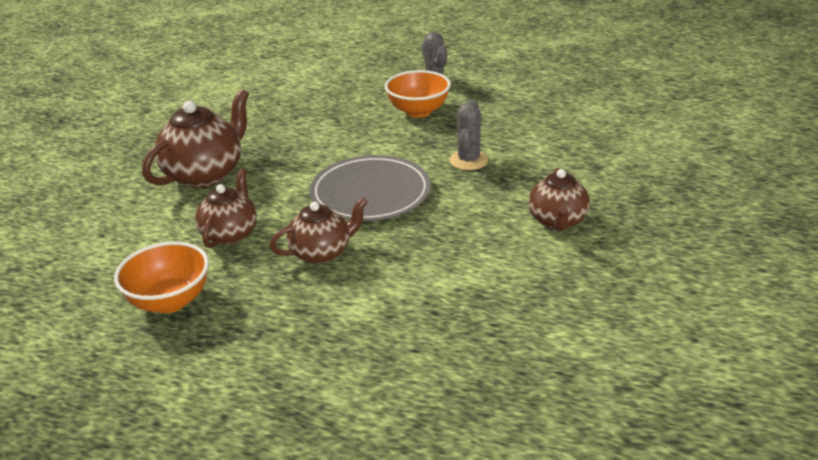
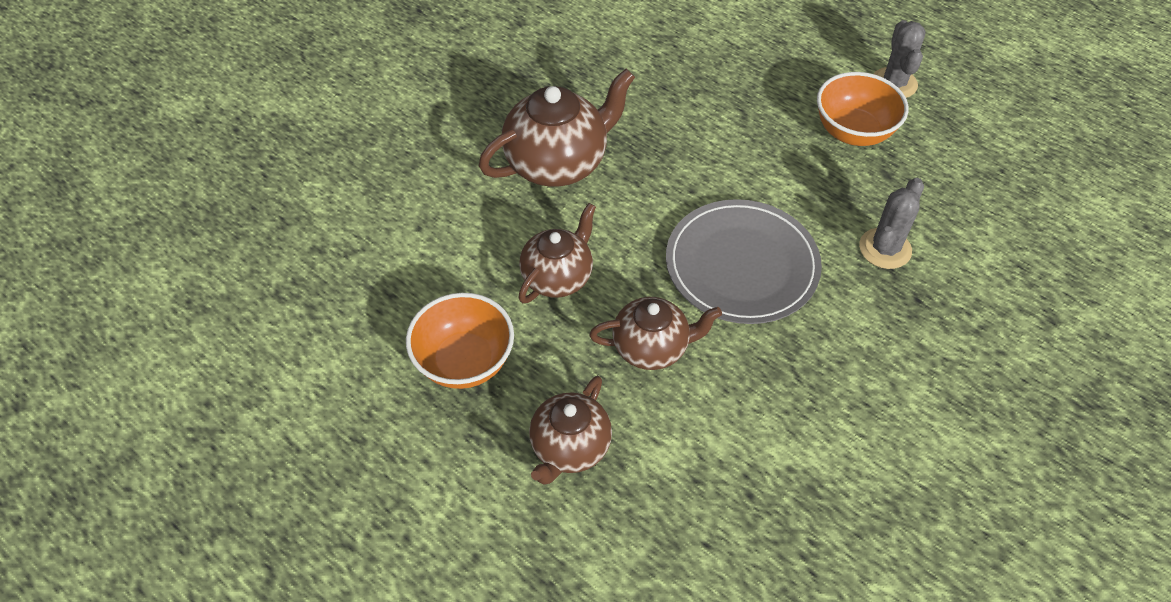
camera: 20 degrees right, 20 degrees up
(557, 221) = (957, 401): brown teapot -> brown teapot (569, 448)

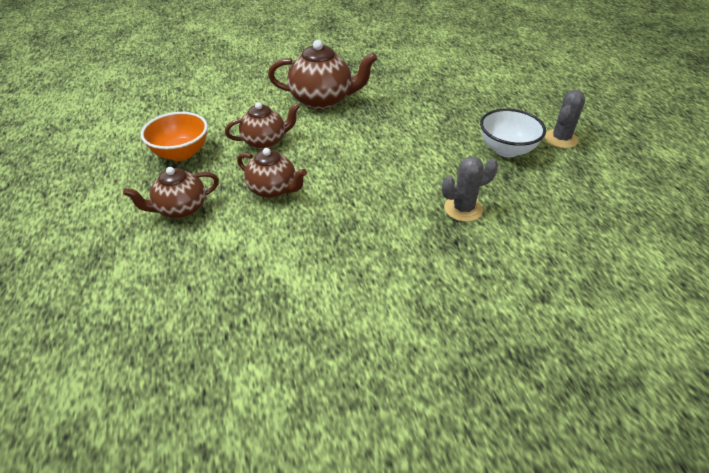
camera: 35 degrees right, 10 degrees down
(741, 265) = (366, 178): grey plate -> none
(853, 132) = (506, 150): orange bowl -> white bowl

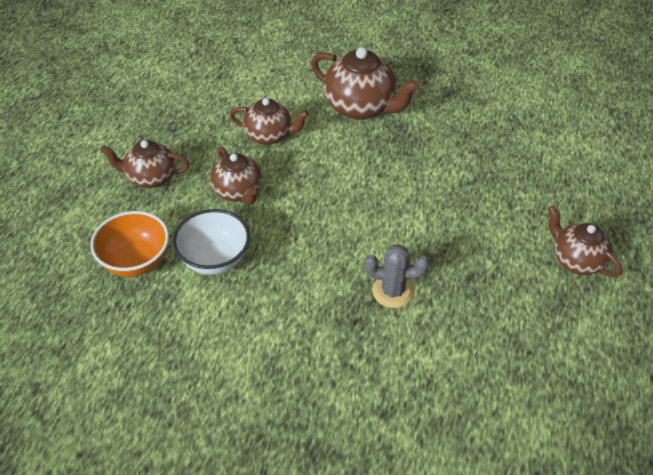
camera: 30 degrees right, 5 degrees up
(181, 153) = (188, 118): orange bowl -> orange bowl (136, 261)
(506, 150) = (500, 247): white bowl -> white bowl (215, 259)
(560, 139) = (576, 260): grey cactus -> brown teapot

